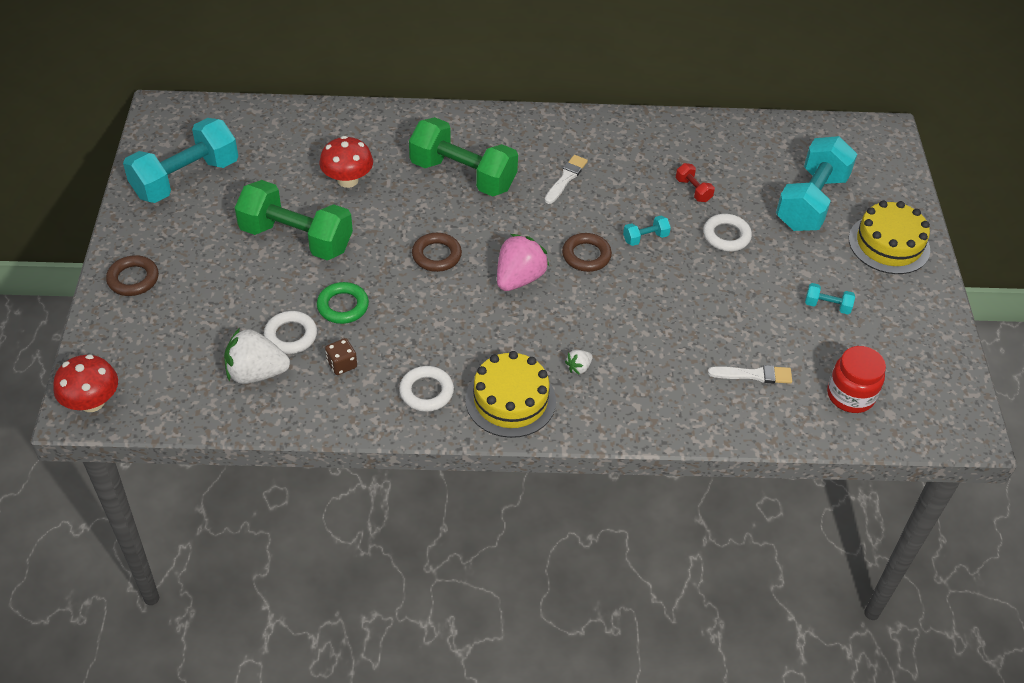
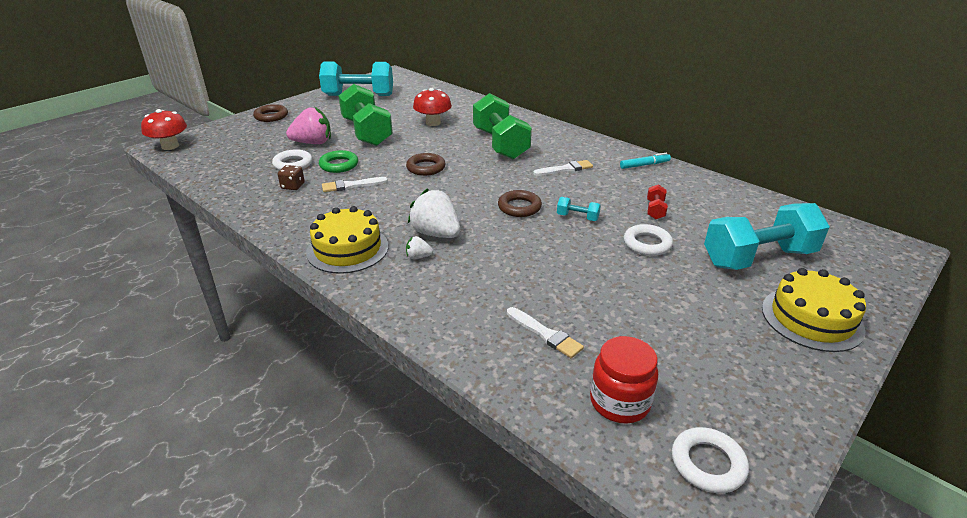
camera: 45 degrees right, 15 degrees down
(256, 373) = (250, 169): white strawberry -> white strawberry (436, 234)
(399, 325) = (351, 185): none -> white brush
(426, 392) = (310, 219): white ring -> white ring (707, 463)
(519, 278) = (456, 198): pink strawberry -> pink strawberry (313, 143)
(625, 131) = (644, 165): none -> turquoise marker
(827, 306) = (684, 327): turquoise dumbbell -> none

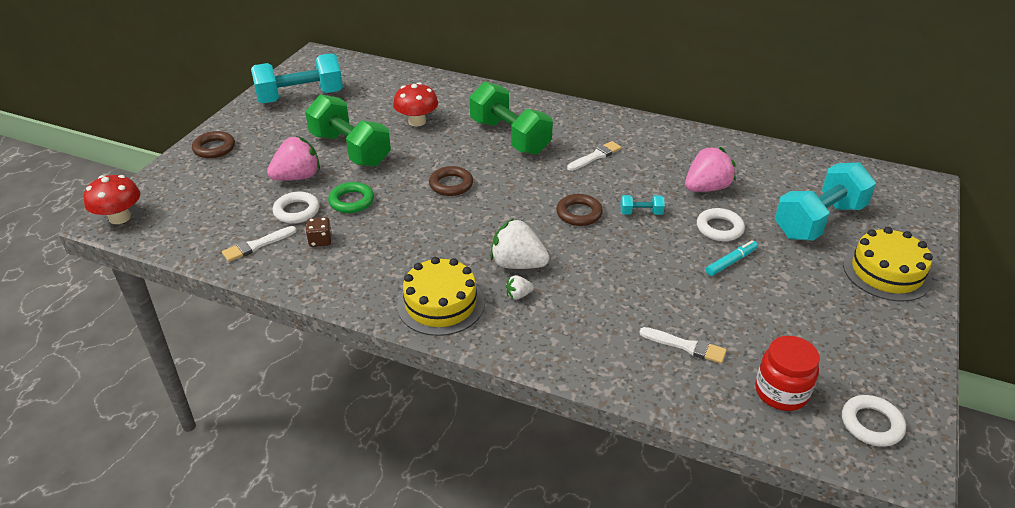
camera: 20 degrees left, 5 degrees up
(351, 185) = (386, 225): white brush -> white brush (257, 245)
(644, 165) = (668, 135): turquoise marker -> turquoise marker (731, 262)
(655, 210) = (706, 188): red dumbbell -> pink strawberry

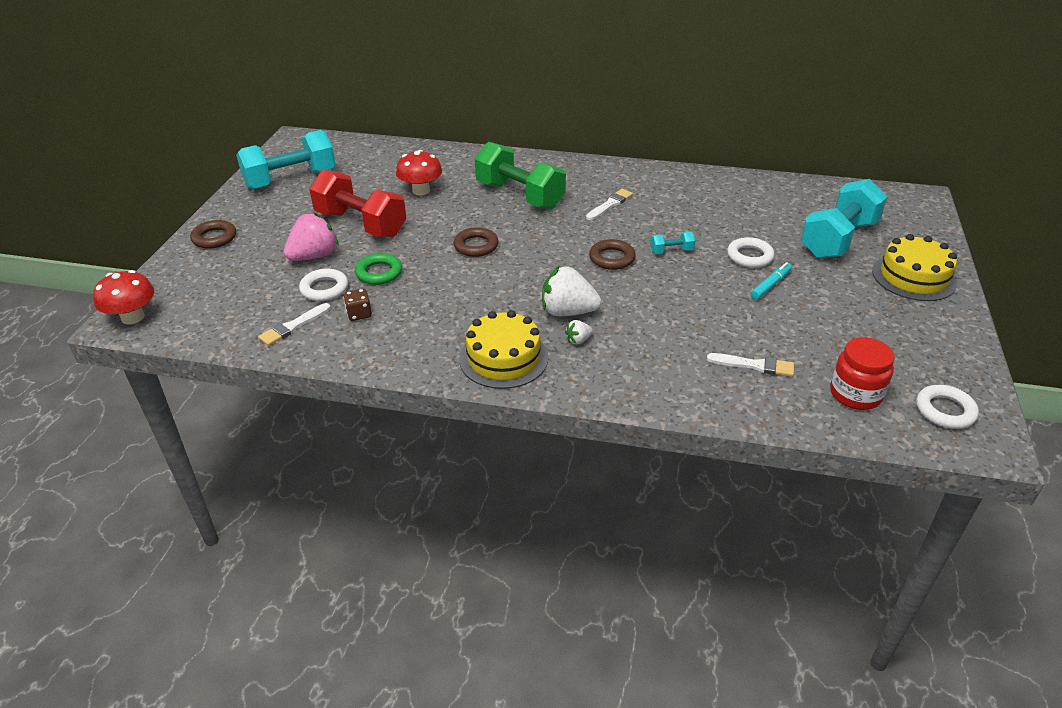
camera: 10 degrees left, 0 degrees up
(350, 149) = (361, 224): green dumbbell -> red dumbbell
(706, 188) = (725, 222): pink strawberry -> none

